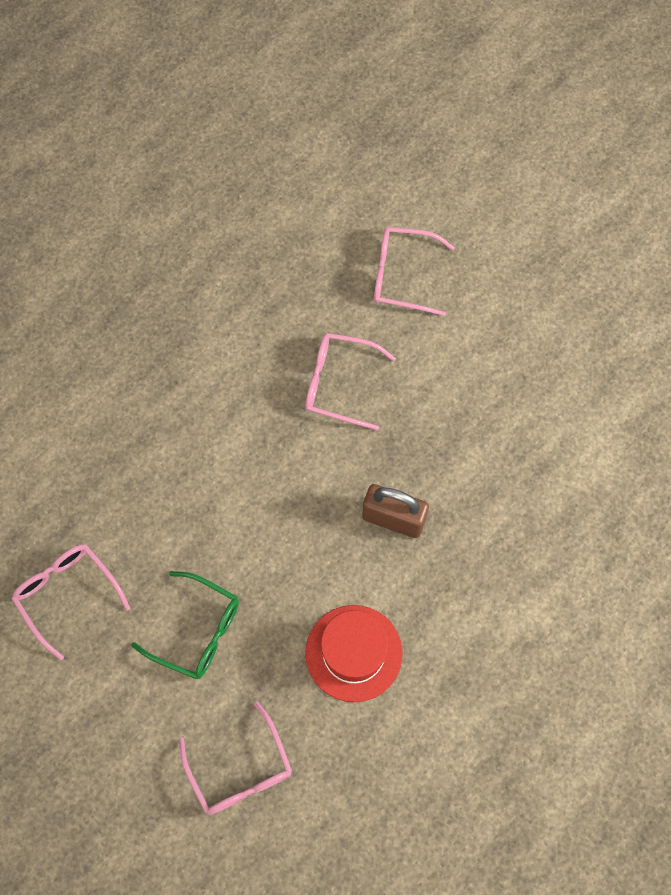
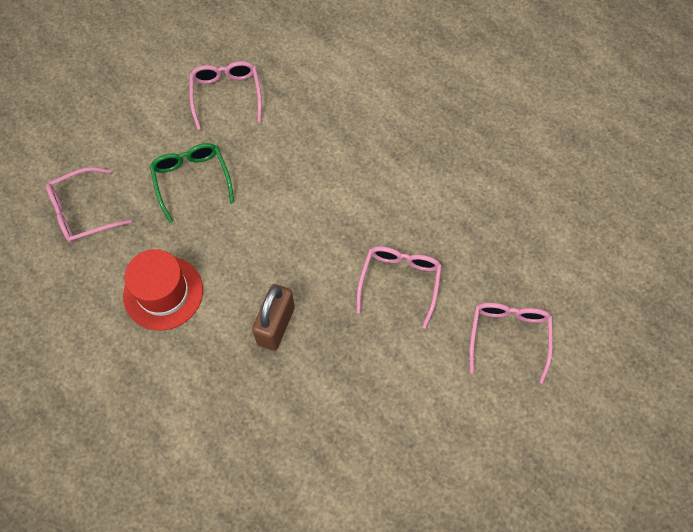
camera: 90 degrees right, 5 degrees down
(67, 594) = (226, 95): pink glasses -> pink glasses turned 60 degrees counterclockwise
(197, 630) = (192, 180): green glasses -> green glasses turned 135 degrees clockwise

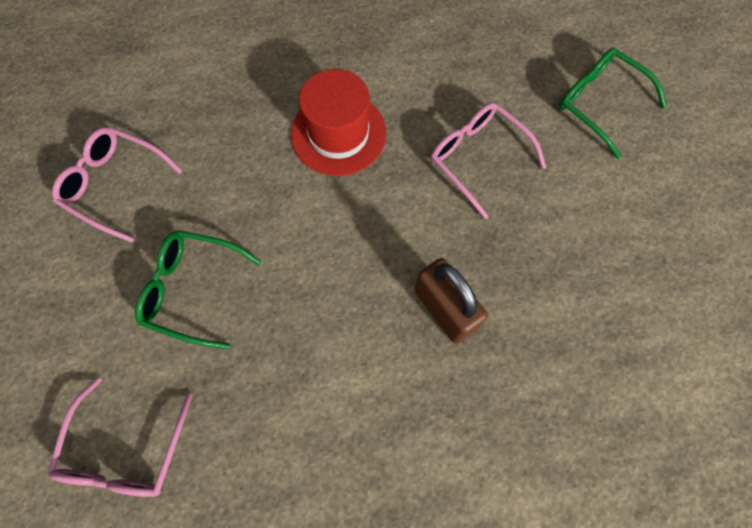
camera: 55 degrees left, 5 degrees up
(163, 293) = (315, 413): red hat -> red hat (338, 133)
(508, 336) = (599, 103): pink glasses -> green glasses

